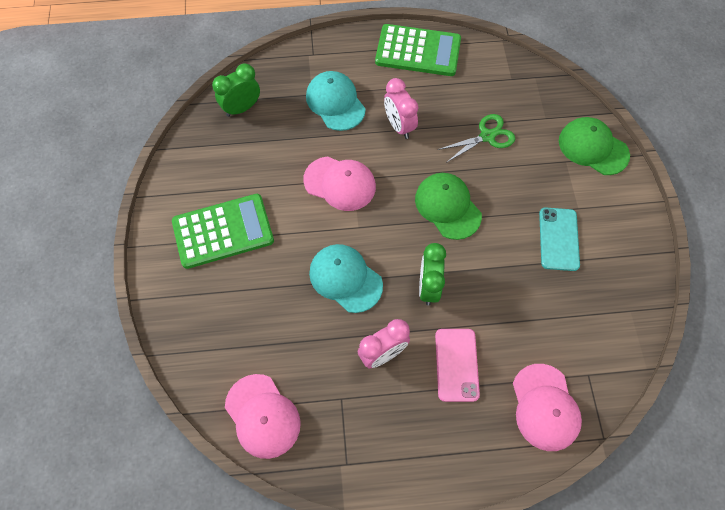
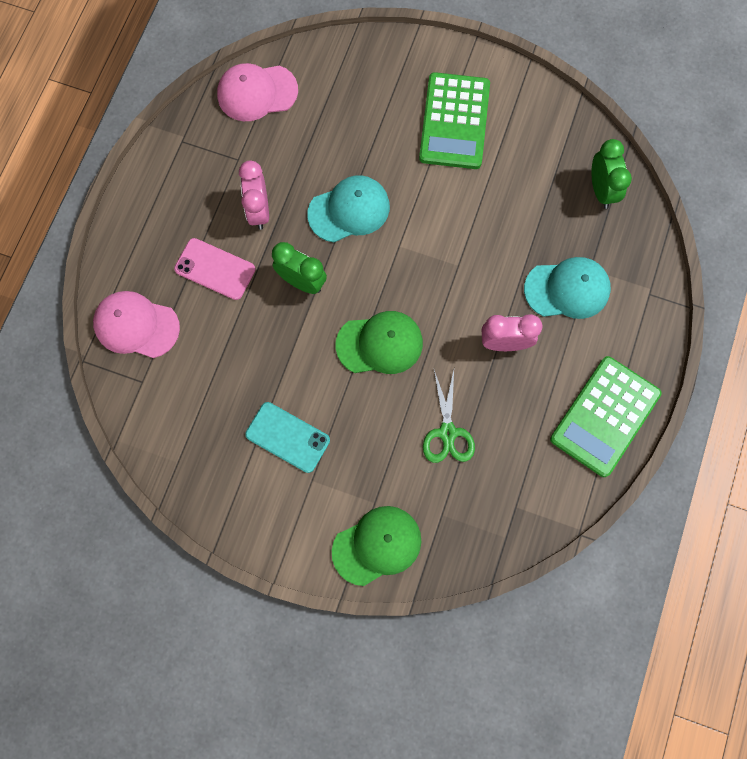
camera: 115 degrees right, 10 degrees up
(340, 183) = (458, 250): pink cap -> none

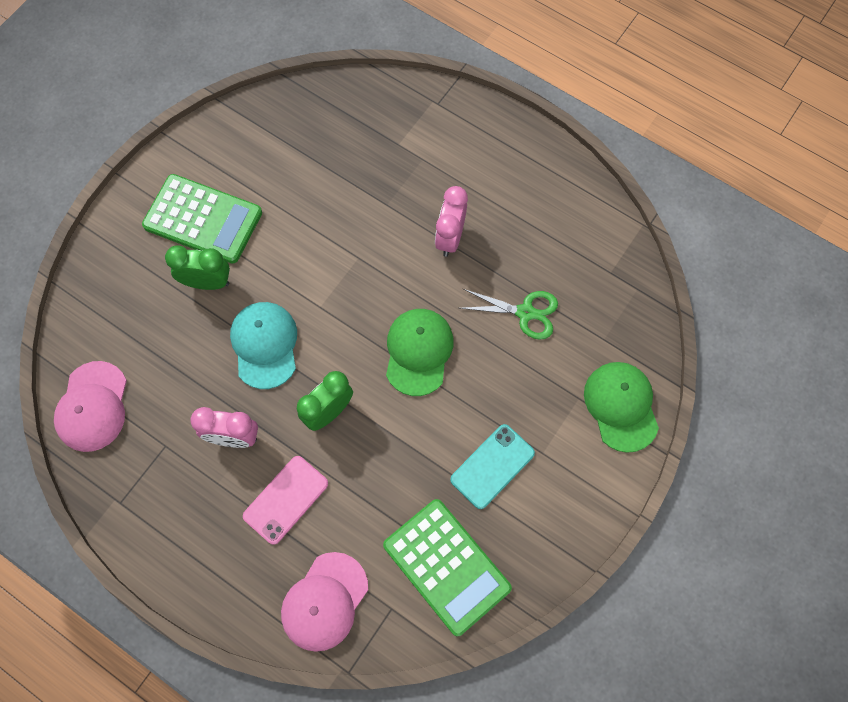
camera: 75 degrees left, 5 degrees down
(567, 289) = (412, 169): turquoise cap -> none
(601, 190) = (322, 112): green clock -> green clock (207, 282)
(605, 416) = (543, 174): green calculator -> green calculator (446, 566)

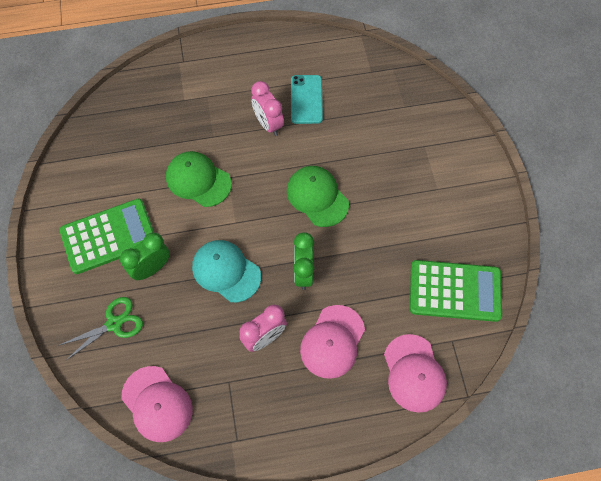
camera: 45 degrees left, 5 degrees down
(286, 500) = (332, 341): pink phone -> pink cap
(492, 466) = (420, 219): turquoise phone -> turquoise phone (306, 99)
(525, 313) = (351, 128): green scissors -> green scissors (114, 324)
(621, 406) = (449, 131): green cap -> green cap (198, 180)

